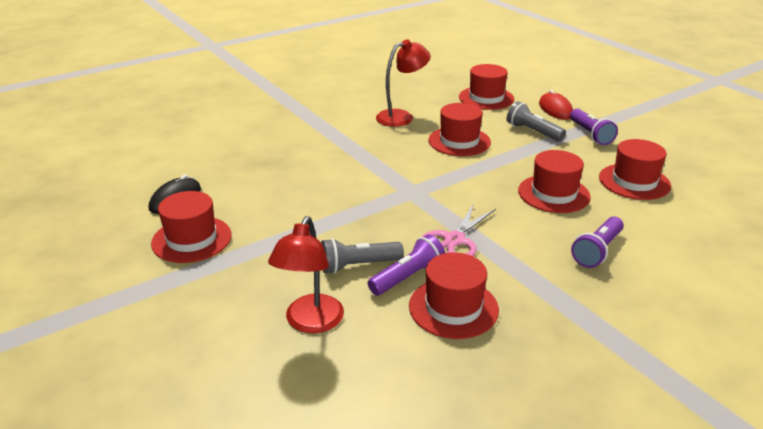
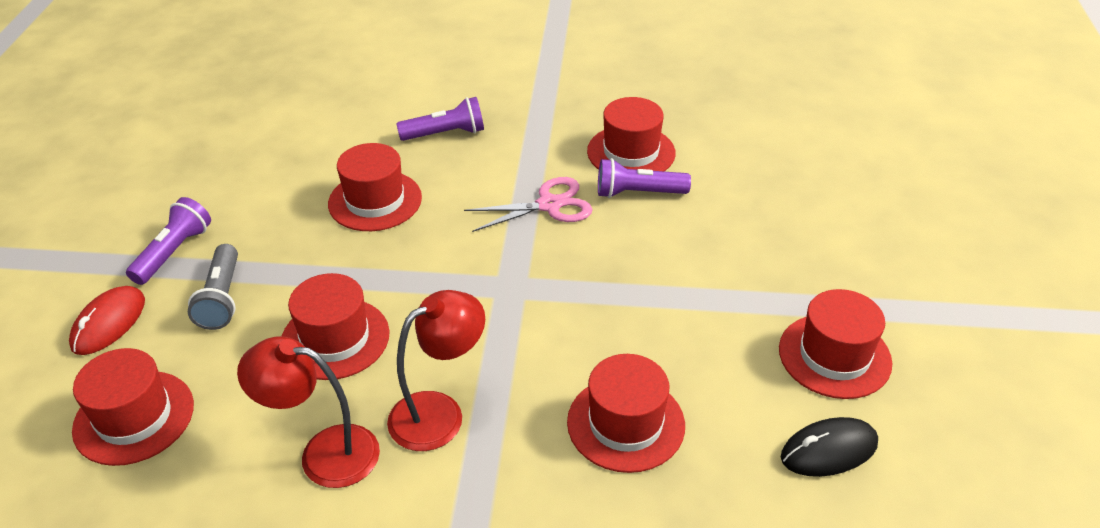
camera: 140 degrees left, 10 degrees up
(310, 323) = (763, 197): red lamp -> red lamp (439, 413)
(358, 266) = (672, 226): grey flashlight -> none
(634, 181) = (276, 171): red hat -> red hat (625, 423)

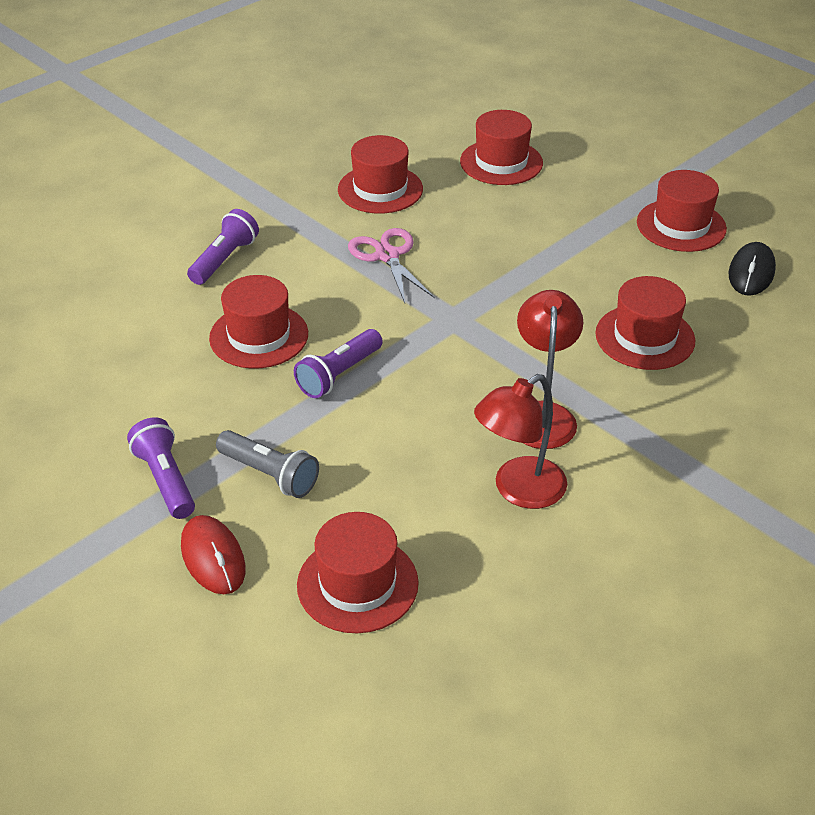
camera: 50 degrees left, 0 degrees up
(335, 338) = (400, 431): red hat -> red hat (501, 162)
(549, 205) = (387, 256): pink scissors -> pink scissors turned 45 degrees counterclockwise
(638, 193) = (429, 211): purple flashlight -> purple flashlight (339, 375)

